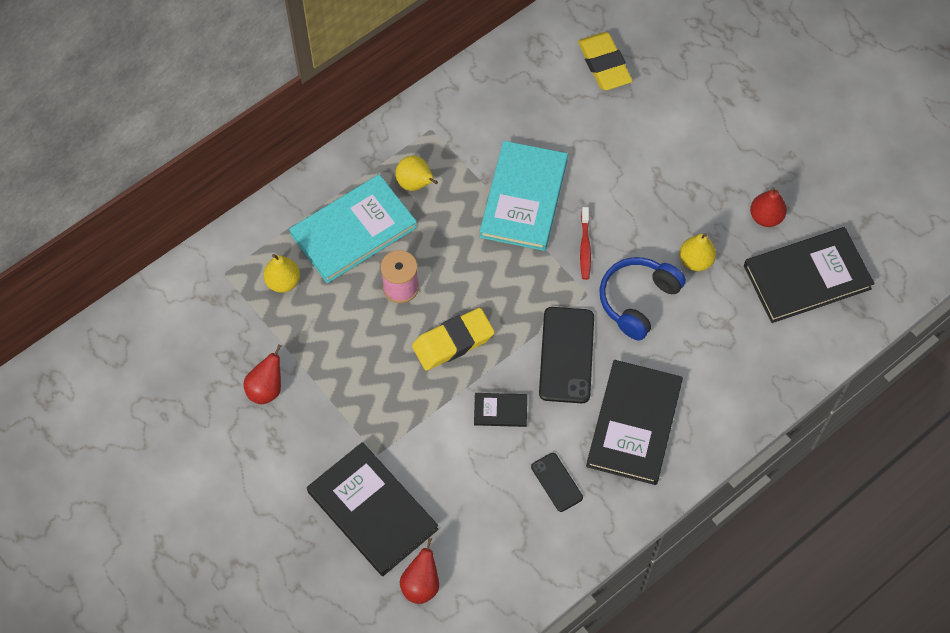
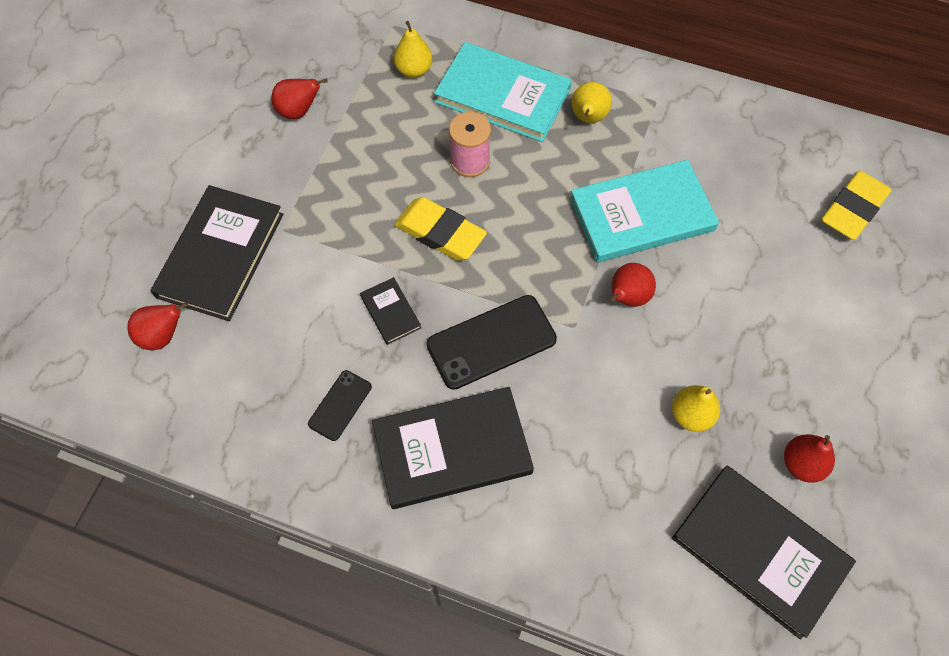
camera: 60 degrees right, 0 degrees up
(585, 247) = (627, 297): red toothbrush -> red pear
(638, 300) = (601, 379): blue headphones -> none

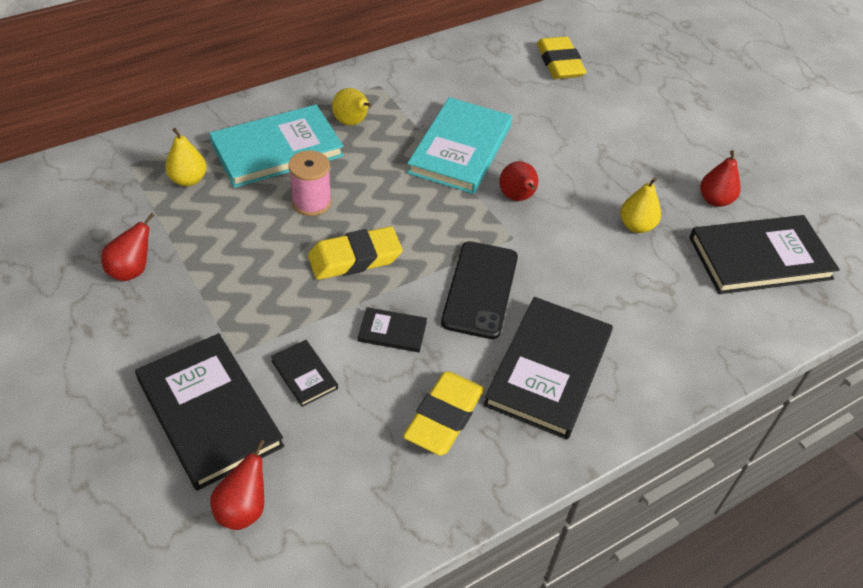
camera: 55 degrees left, 15 degrees down
(300, 285) = (304, 374): none -> black book
(340, 405) = (444, 417): black phone -> yellow eraser

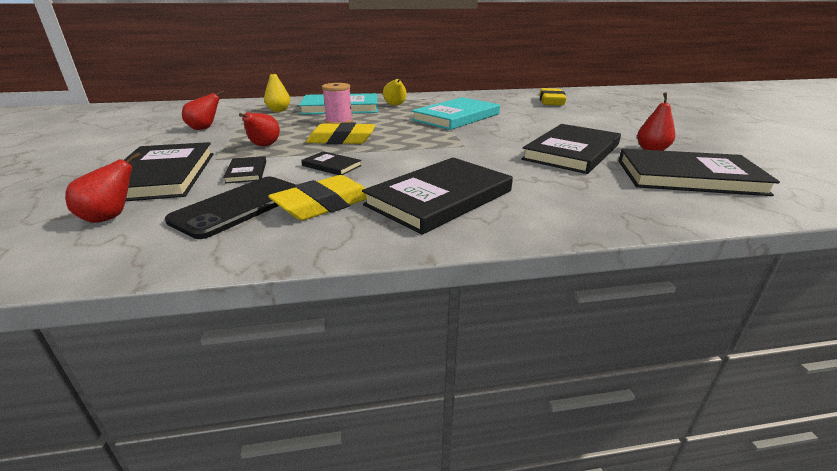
camera: 25 degrees right, 20 degrees down
(480, 289) = (417, 159): black phone -> black phone (239, 206)
(517, 197) = (481, 134): red pear -> red pear (264, 146)
(636, 226) = (571, 152): yellow pear -> black book

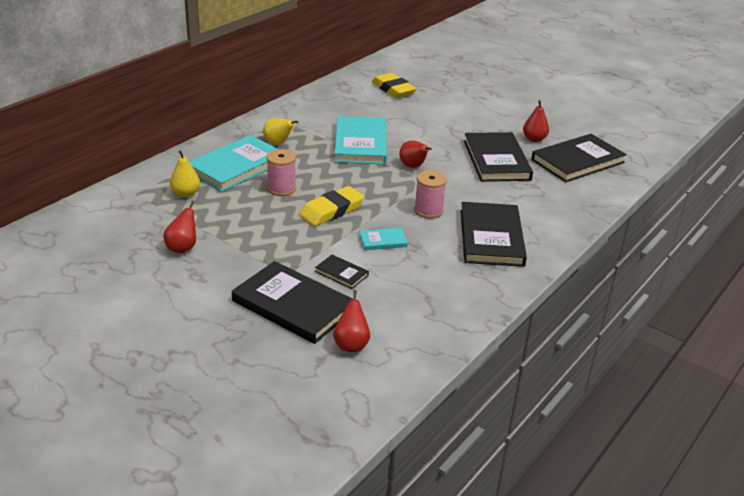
camera: 45 degrees left, 5 degrees up
(239, 206) = (403, 298): black phone -> none
(264, 146) = (289, 244): red pear -> red pear (413, 166)
(323, 205) = (444, 273): yellow eraser -> none
(331, 166) = (383, 241): black book -> turquoise book
(420, 161) = (428, 211): none -> pink spool

